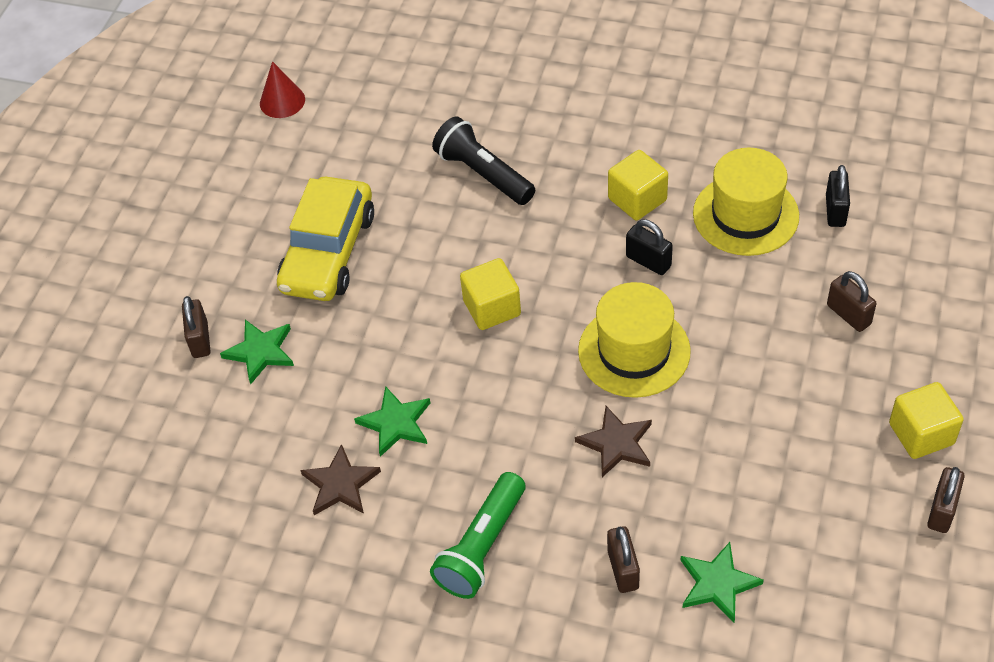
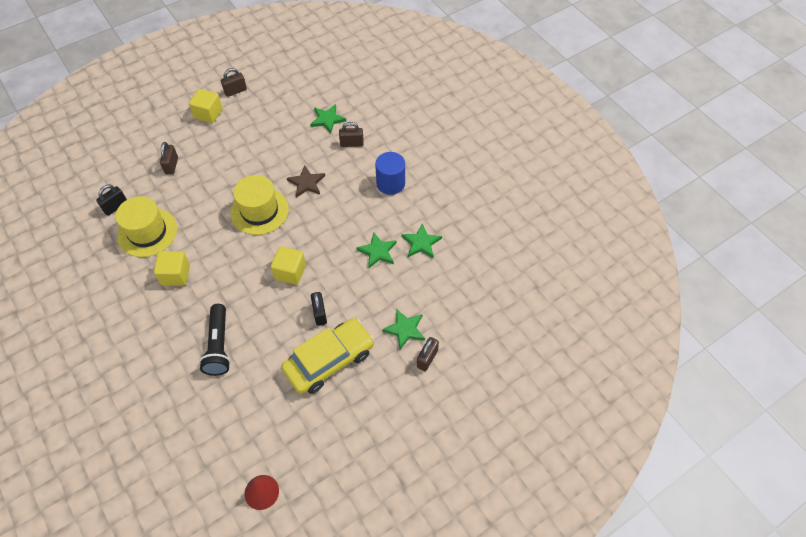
camera: 145 degrees left, 5 degrees up
(340, 484) = (421, 243): brown star -> green star
(482, 546) = (390, 183): green flashlight -> blue cylinder
(623, 569) = (352, 144): brown padlock -> brown padlock turned 60 degrees clockwise
(648, 261) = (208, 243): black padlock -> black padlock (320, 314)

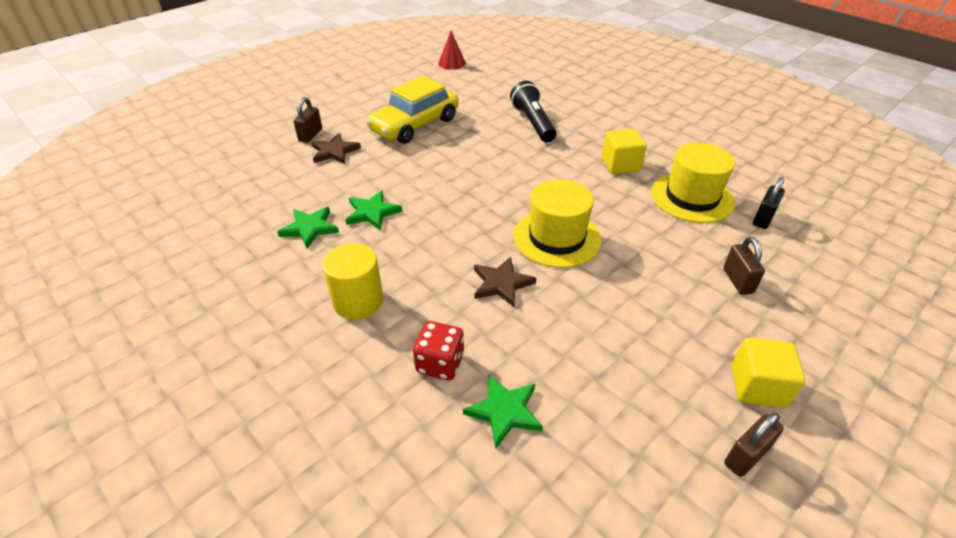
camera: 170 degrees right, 15 degrees down
(290, 272) = (483, 181): yellow cube -> none
(320, 314) = (434, 153): black padlock -> none
(352, 144) = (440, 363): brown padlock -> red dice
(390, 183) = (358, 301): blue cylinder -> yellow cylinder
(405, 329) = (334, 151): green star -> brown star

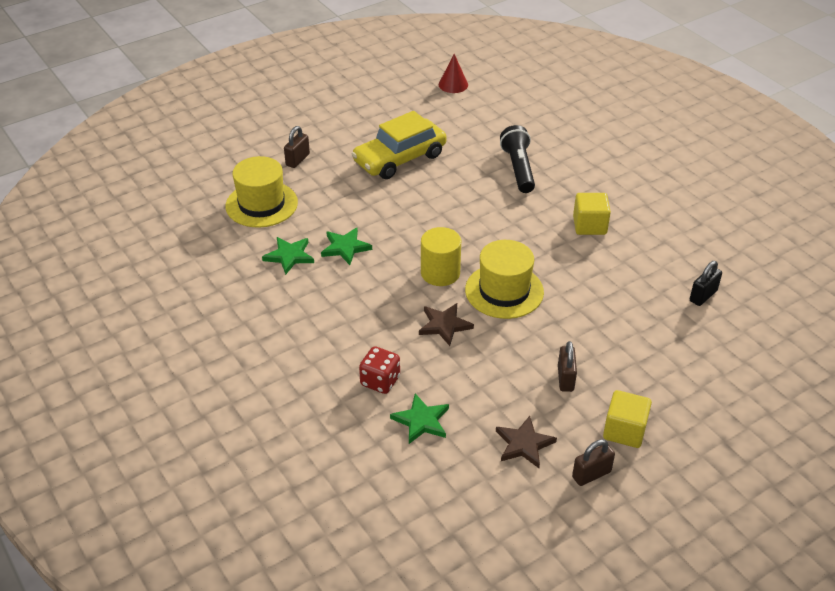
camera: 10 degrees right, 0 degrees up
(334, 151) = (318, 180): brown star -> brown star (524, 444)
(358, 301) = (323, 324): yellow cylinder -> yellow cylinder (440, 273)
(692, 197) = (645, 267): yellow hat -> yellow hat (261, 204)
(738, 281) = (650, 348): brown padlock -> brown padlock (565, 378)

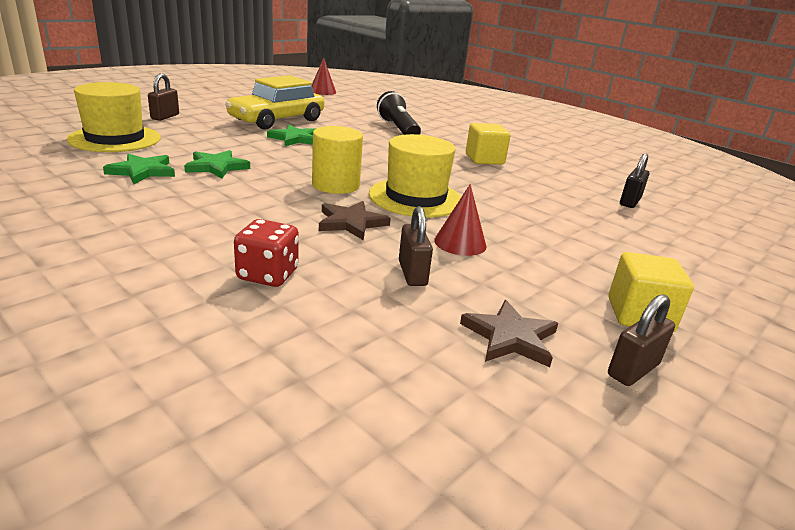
camera: 15 degrees left, 15 degrees down
(421, 421) = (340, 317): green star -> green star (295, 138)
(522, 351) = (460, 243): none -> red cone
(565, 378) = (528, 266): brown padlock -> brown padlock (412, 273)

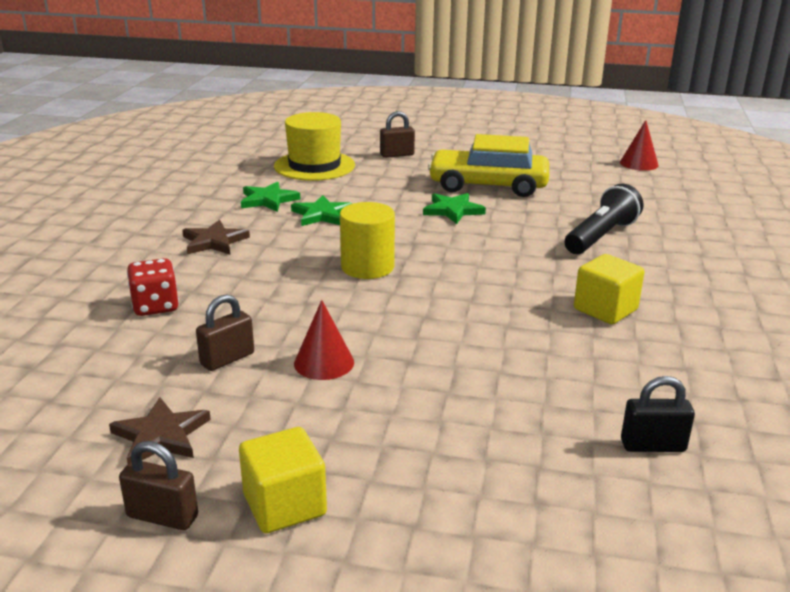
camera: 60 degrees right, 0 degrees up
(351, 223) = (292, 302): brown star -> brown star (214, 241)
(416, 197) = (402, 309): yellow hat -> none

